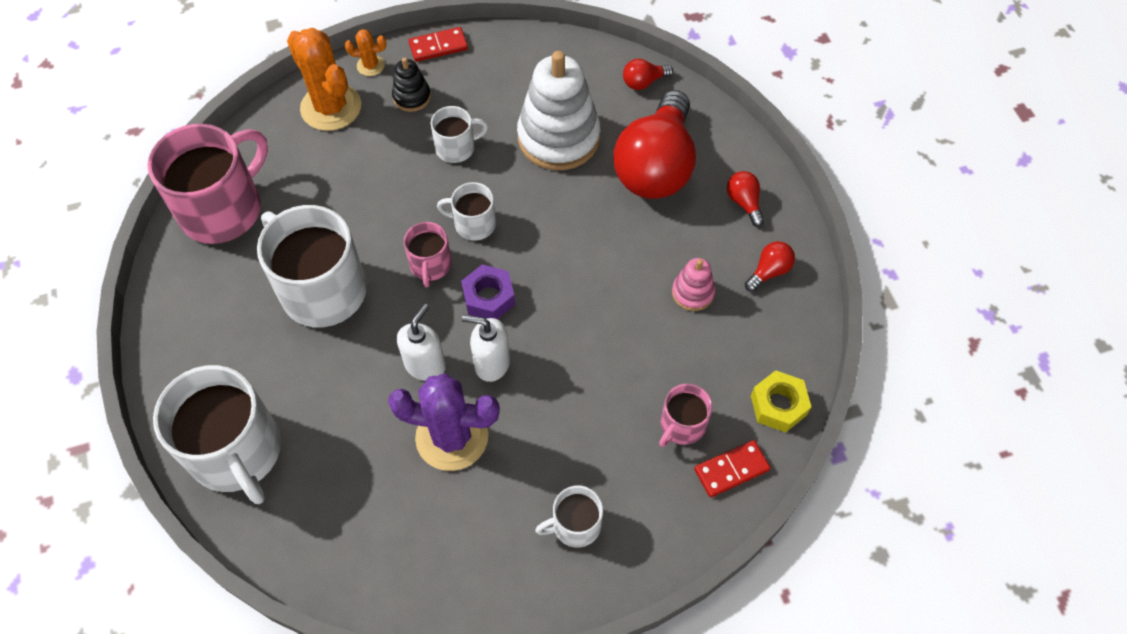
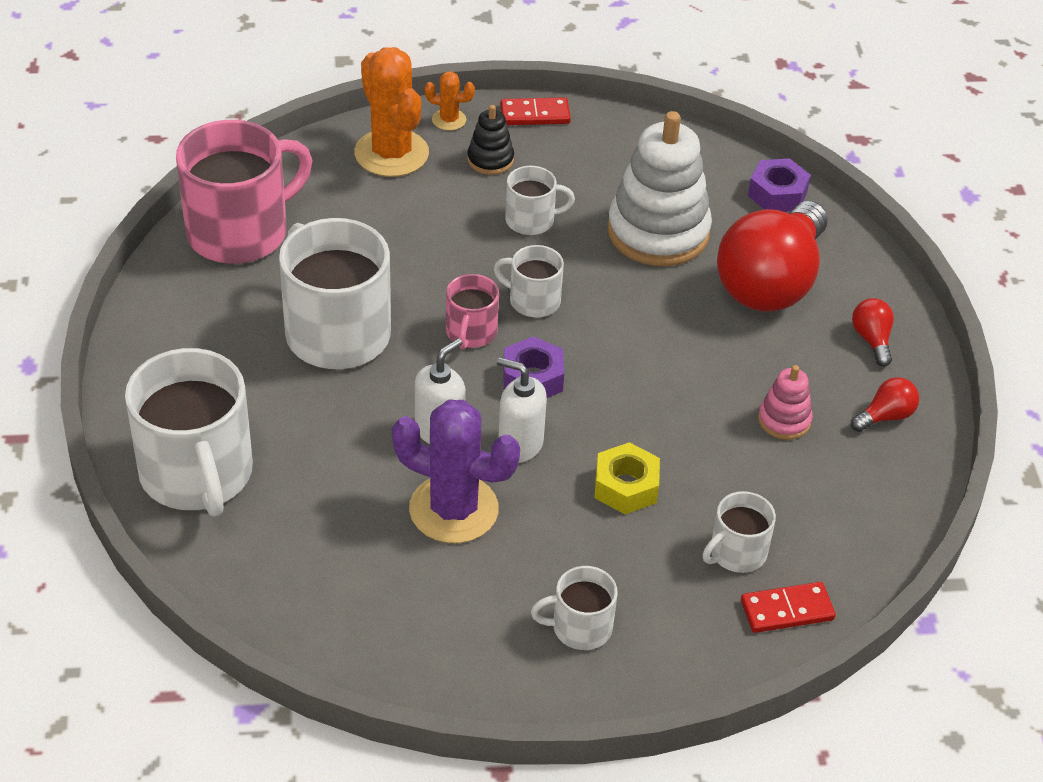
camera: 10 degrees right, 15 degrees down
(643, 82) = (777, 194): red light bulb -> purple nut
(682, 425) = (736, 552): pink mug -> white mug
(778, 405) = (862, 556): yellow nut -> yellow nut (626, 486)

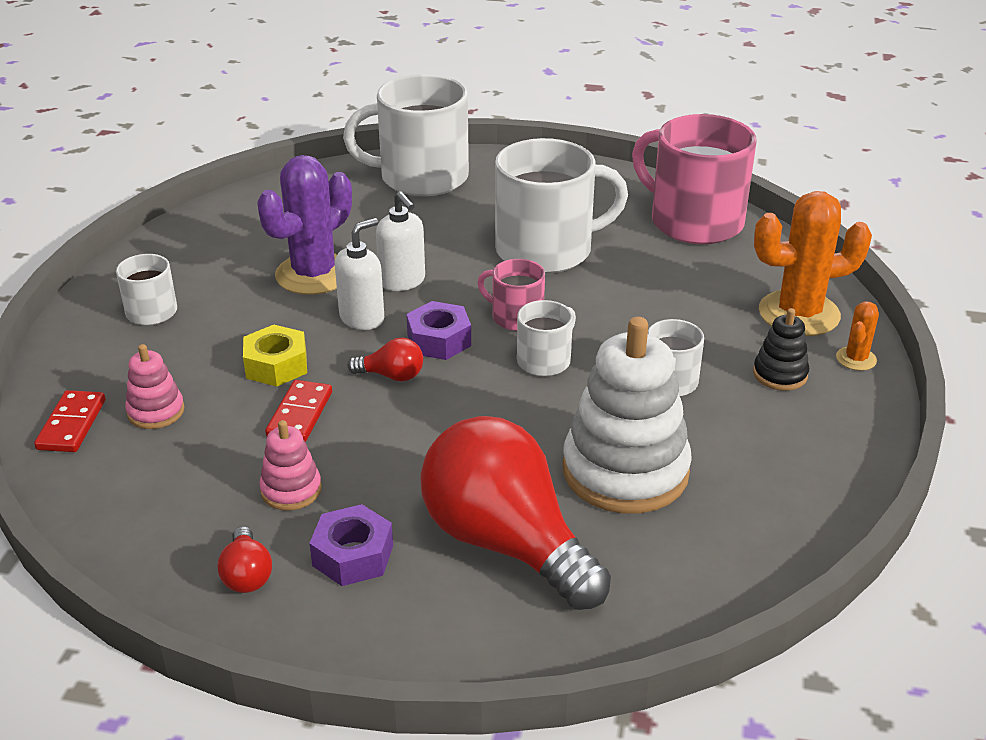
camera: 110 degrees right, 10 degrees down
(240, 232) = (694, 221): pink mug -> pink mug turned 150 degrees clockwise
(535, 114) = (864, 422): red domino -> red domino (300, 414)
(736, 552) = (156, 411): white mug -> pink stacking toy
(777, 194) = (673, 600): purple nut -> purple nut (353, 555)
(872, 340) = (370, 605): red light bulb -> red light bulb (392, 376)

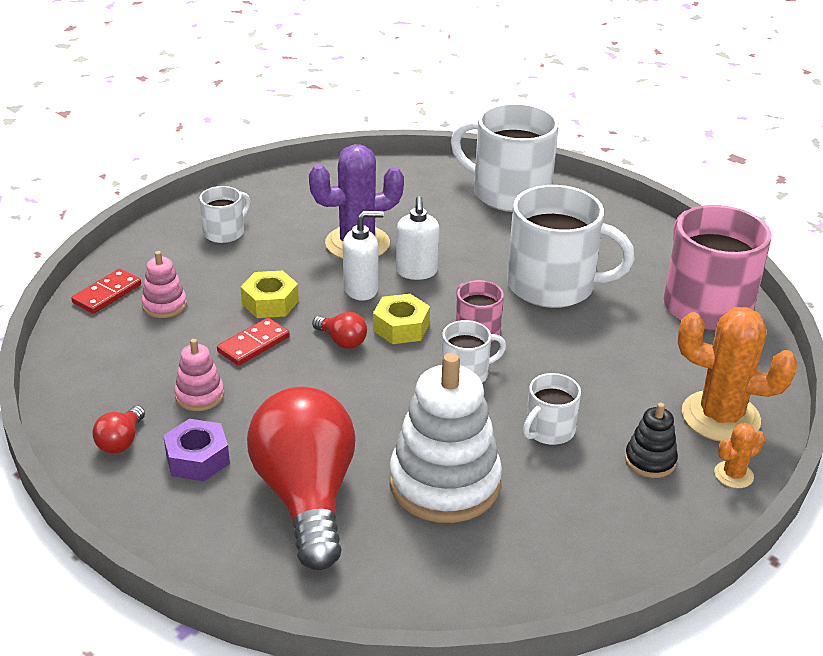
camera: 30 degrees right, 0 degrees up
(439, 340) = (401, 327): purple nut -> yellow nut

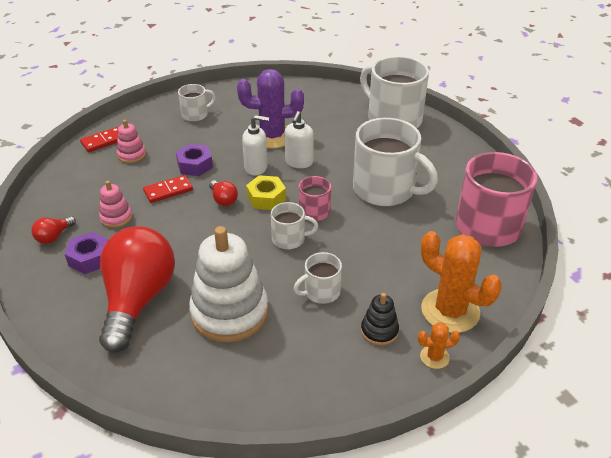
camera: 20 degrees right, 5 degrees up
(270, 302) = (195, 165): yellow nut -> purple nut

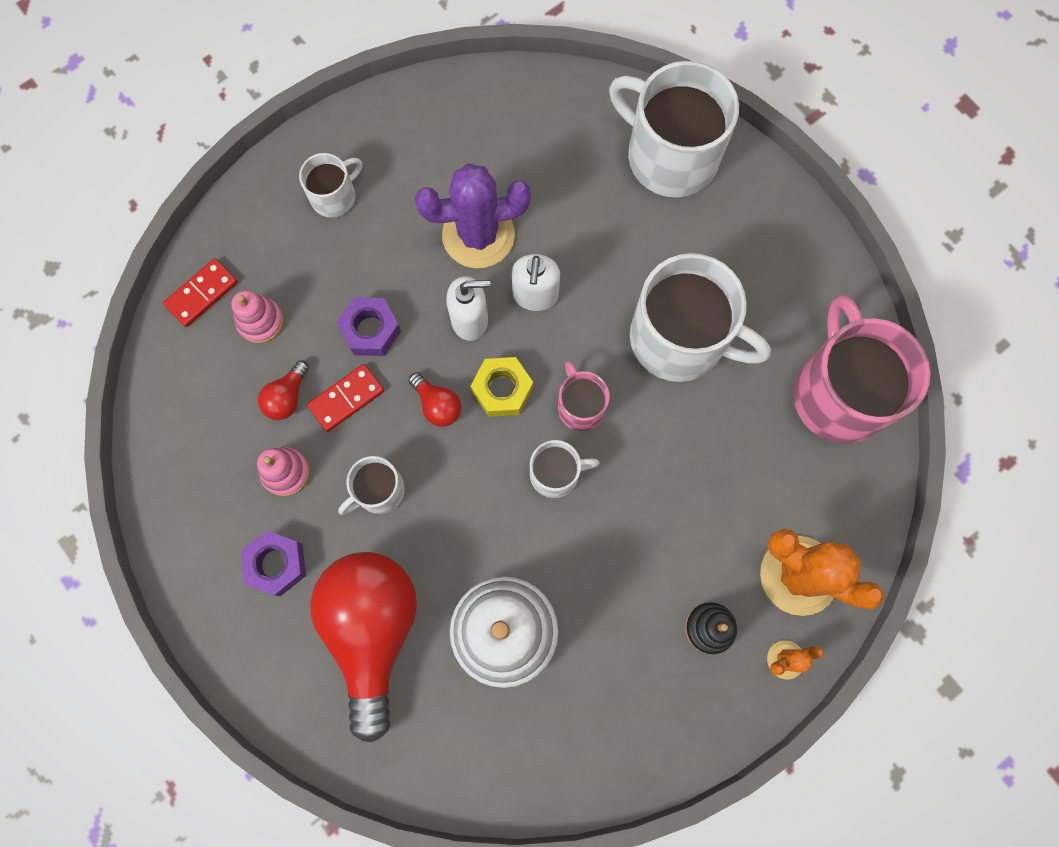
camera: 10 degrees left, 35 degrees up
(54, 236) = (206, 529): red light bulb -> red light bulb (287, 397)
(321, 292) = (621, 571): white mug -> white mug (378, 490)

